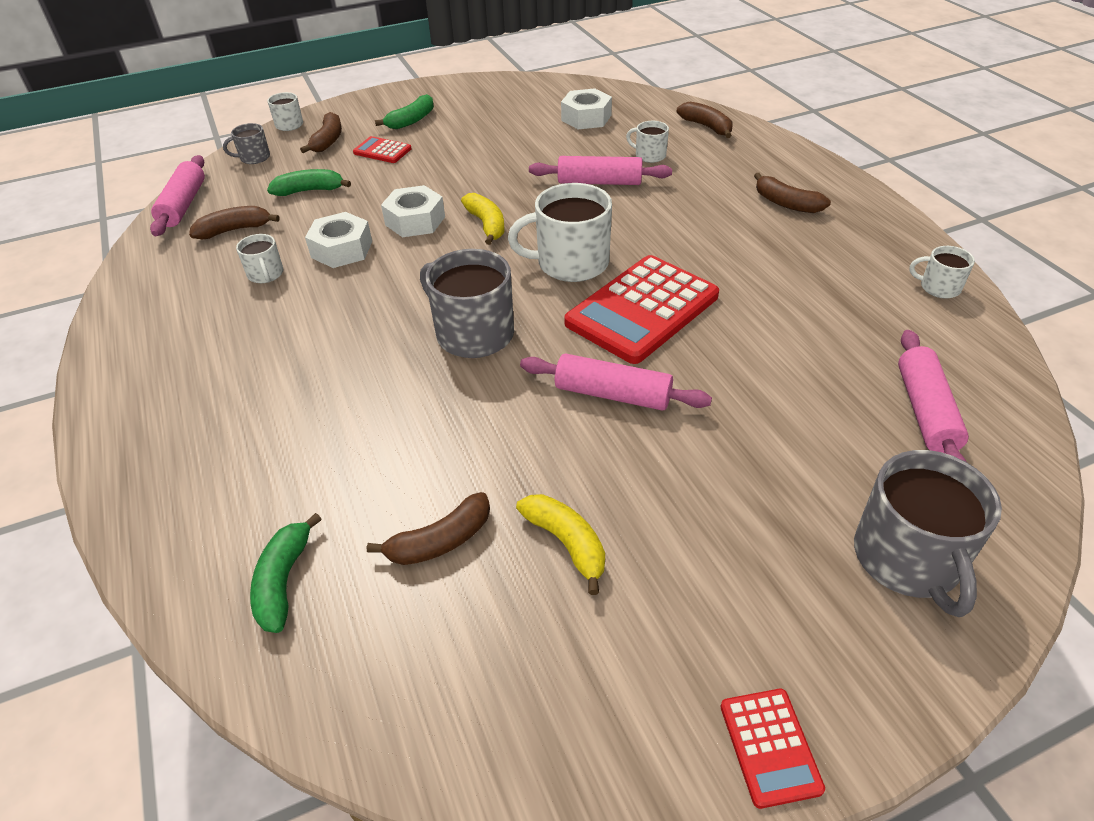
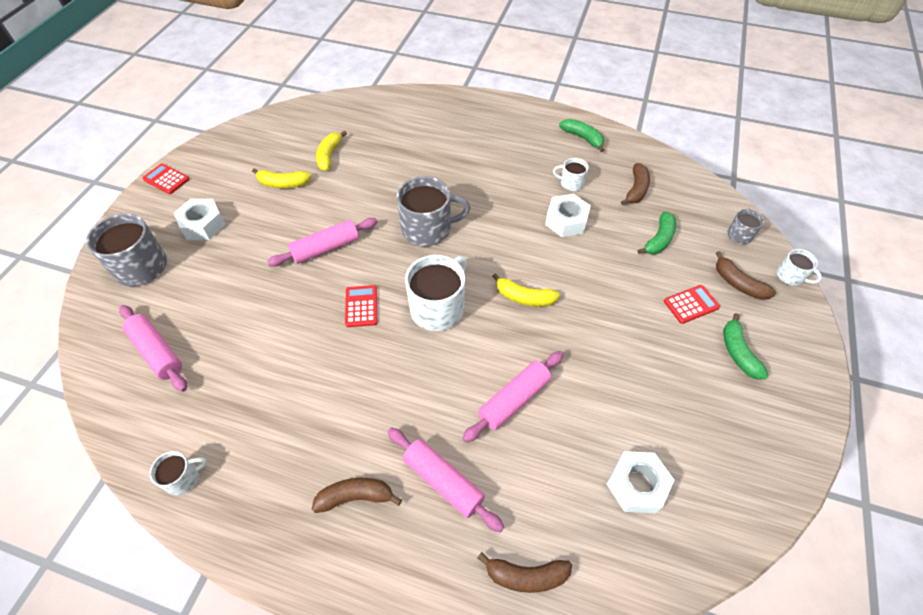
camera: 130 degrees right, 10 degrees up
(183, 205) = (692, 181): pink rolling pin -> pink rolling pin (443, 481)
(284, 581) = (364, 116): green banana -> green banana (583, 138)
(415, 221) = (566, 267): white nut -> white nut (203, 225)
(440, 541) = (329, 155): brown banana -> yellow banana
(642, 310) = (361, 306): red calculator -> red calculator, size x0.47
(649, 155) = (520, 472): white mug -> none

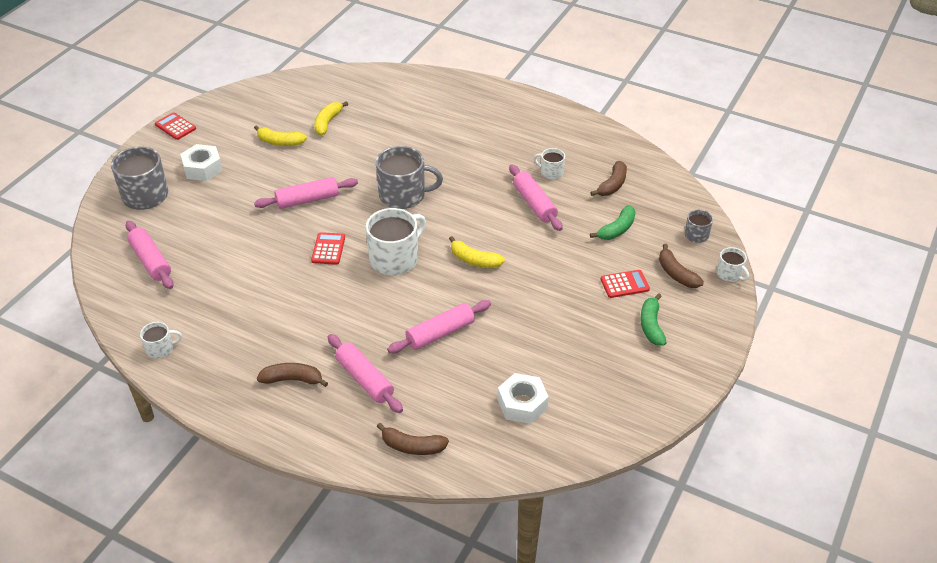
camera: 10 degrees right, 10 degrees down
(566, 221) = (534, 204): white nut -> pink rolling pin
(583, 138) = (577, 133): green banana -> none

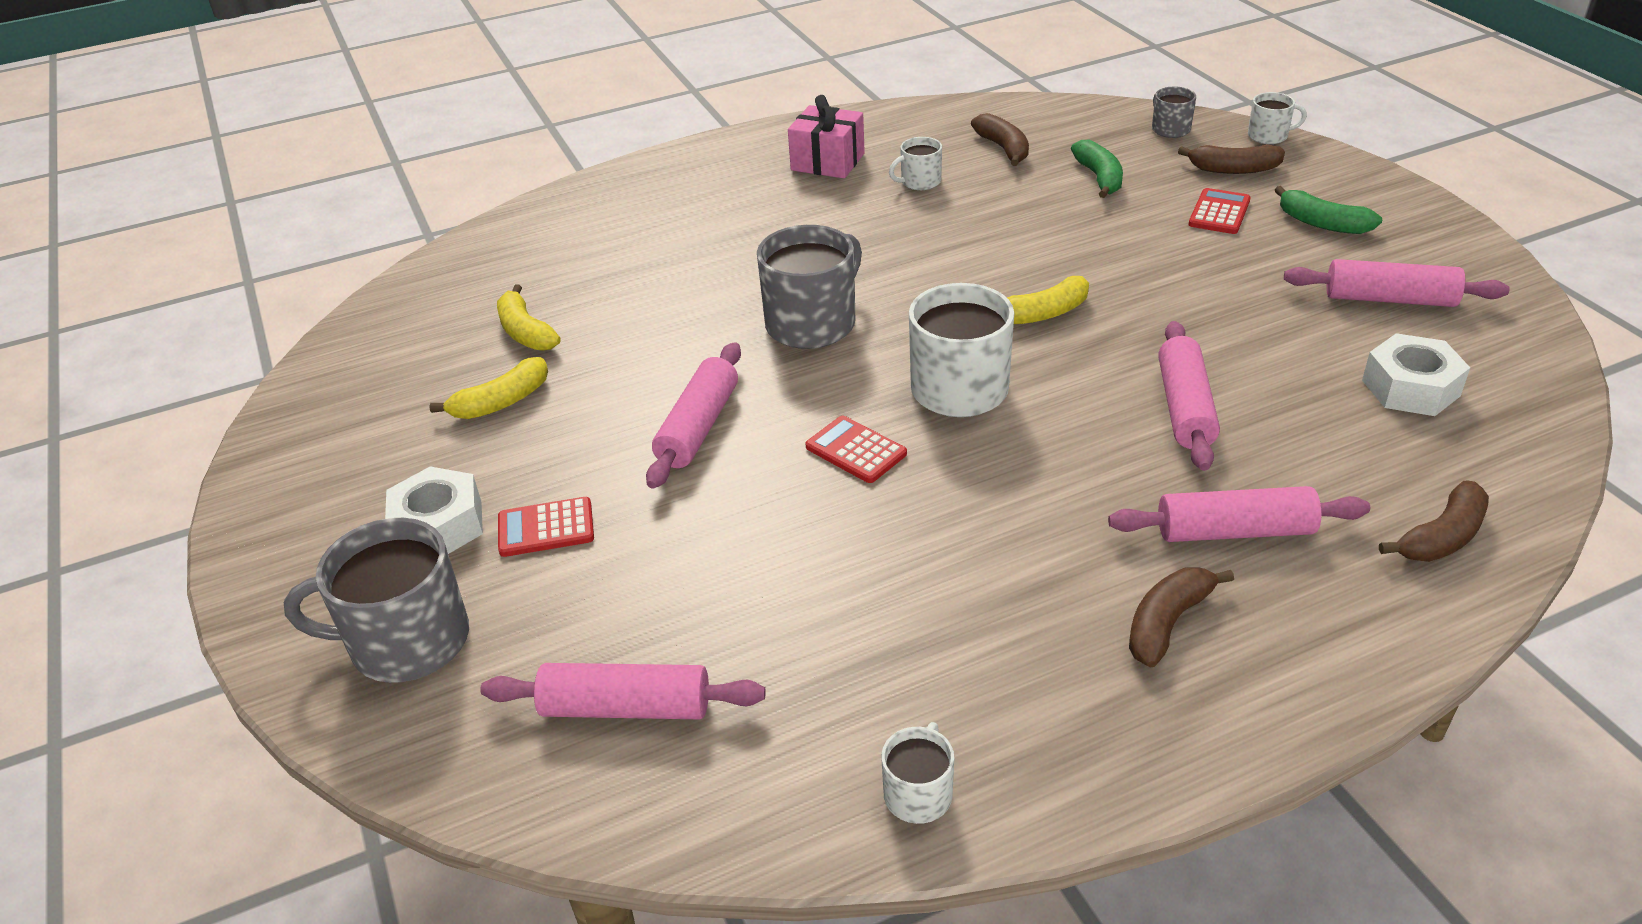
camera: 50 degrees left, 5 degrees down
(175, 127) = (262, 517): red calculator -> red calculator (546, 528)
(534, 204) = (972, 218): pink rolling pin -> pink rolling pin (1389, 299)
(539, 135) = (827, 162): none -> pink gift

